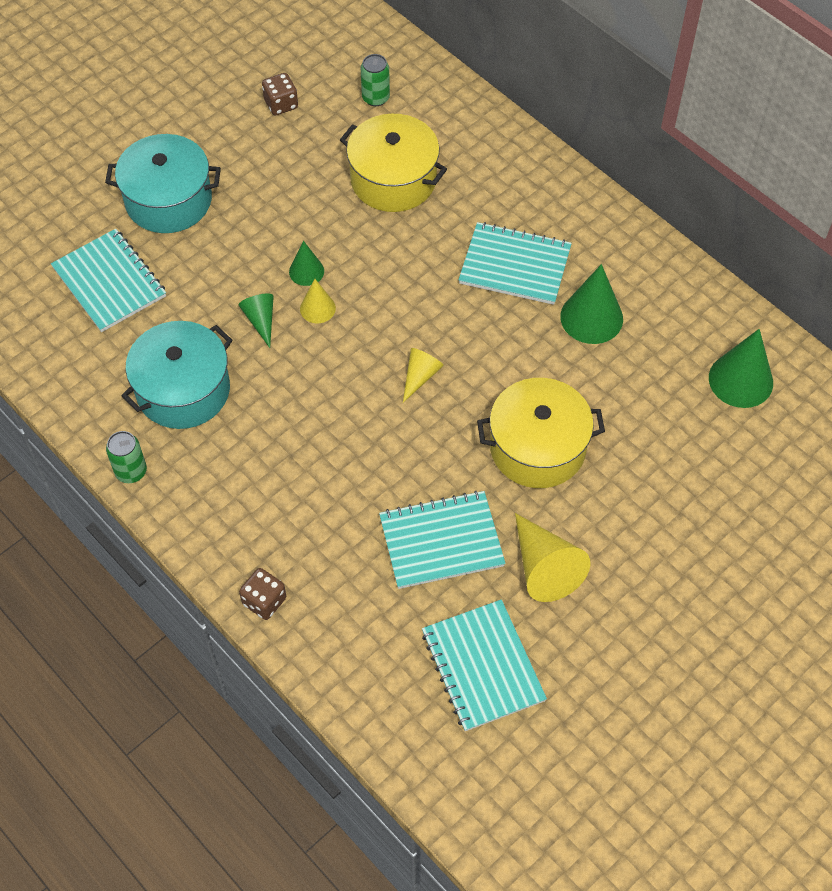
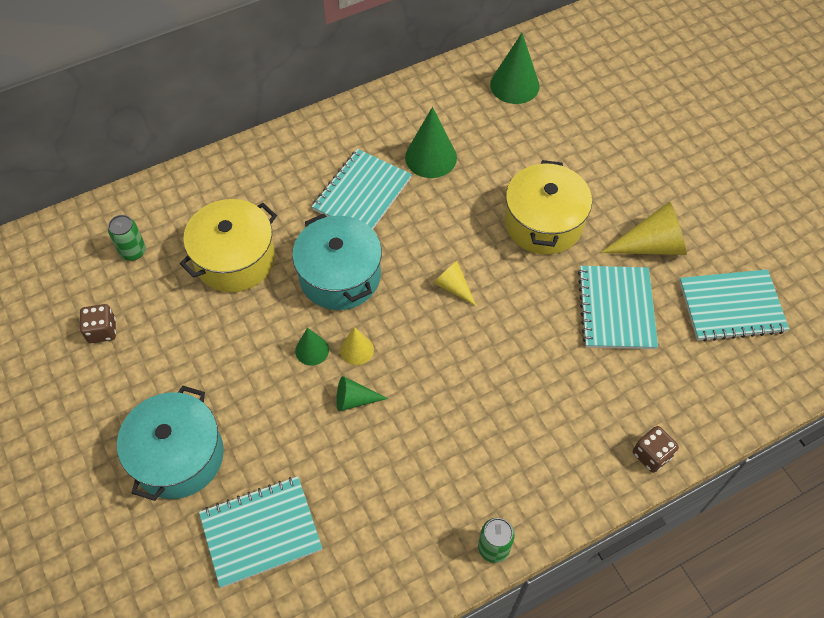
camera: 75 degrees left, 0 degrees up
(183, 390) = (413, 483): turquoise pot -> turquoise pot (340, 276)

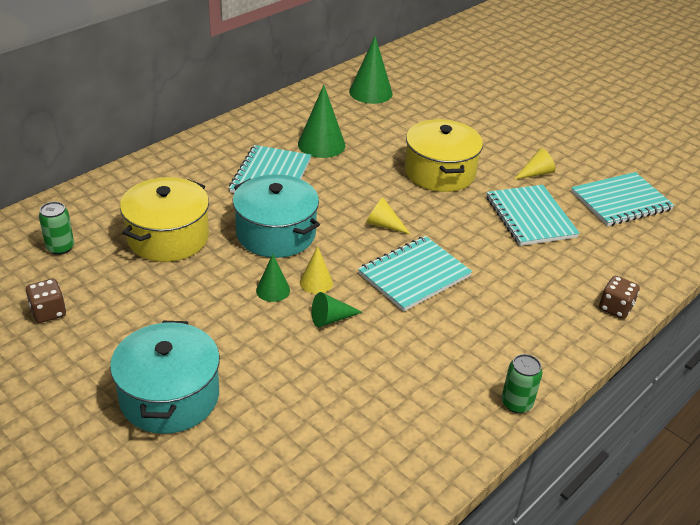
camera: 20 degrees left, 20 degrees down
(261, 532) = (283, 440): turquoise notebook -> turquoise notebook (414, 275)
(651, 245) = (535, 173): yellow cone -> yellow cone, size x0.57

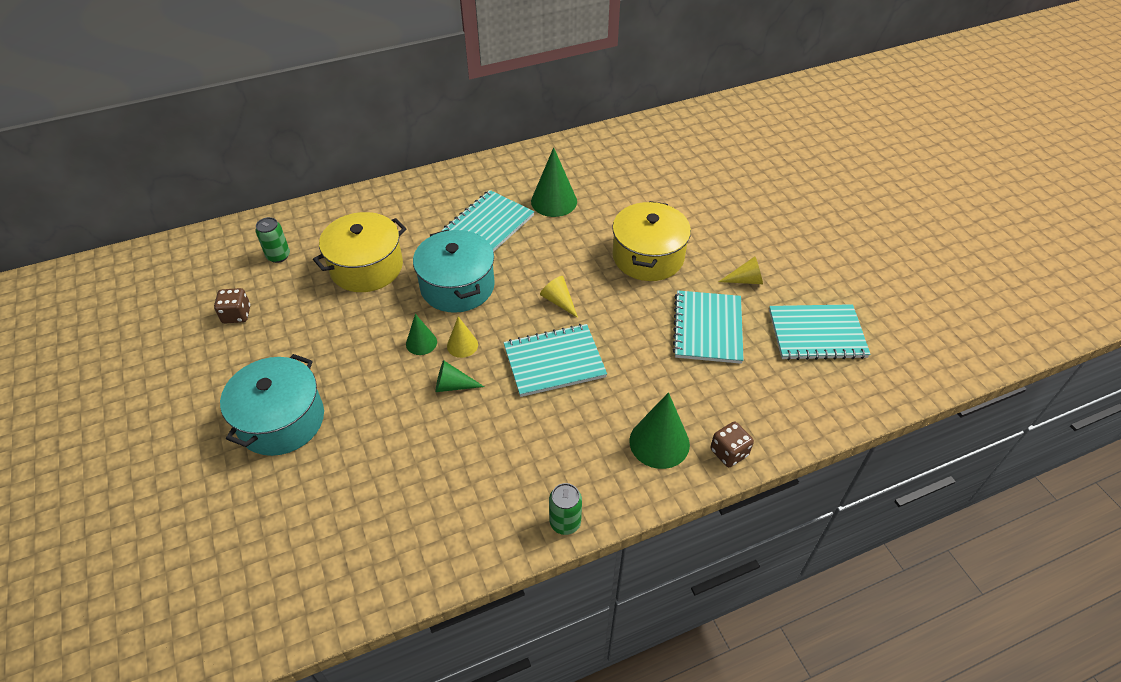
camera: 25 degrees right, 10 degrees up
(370, 92) = (635, 153): green cone -> green cone (659, 442)

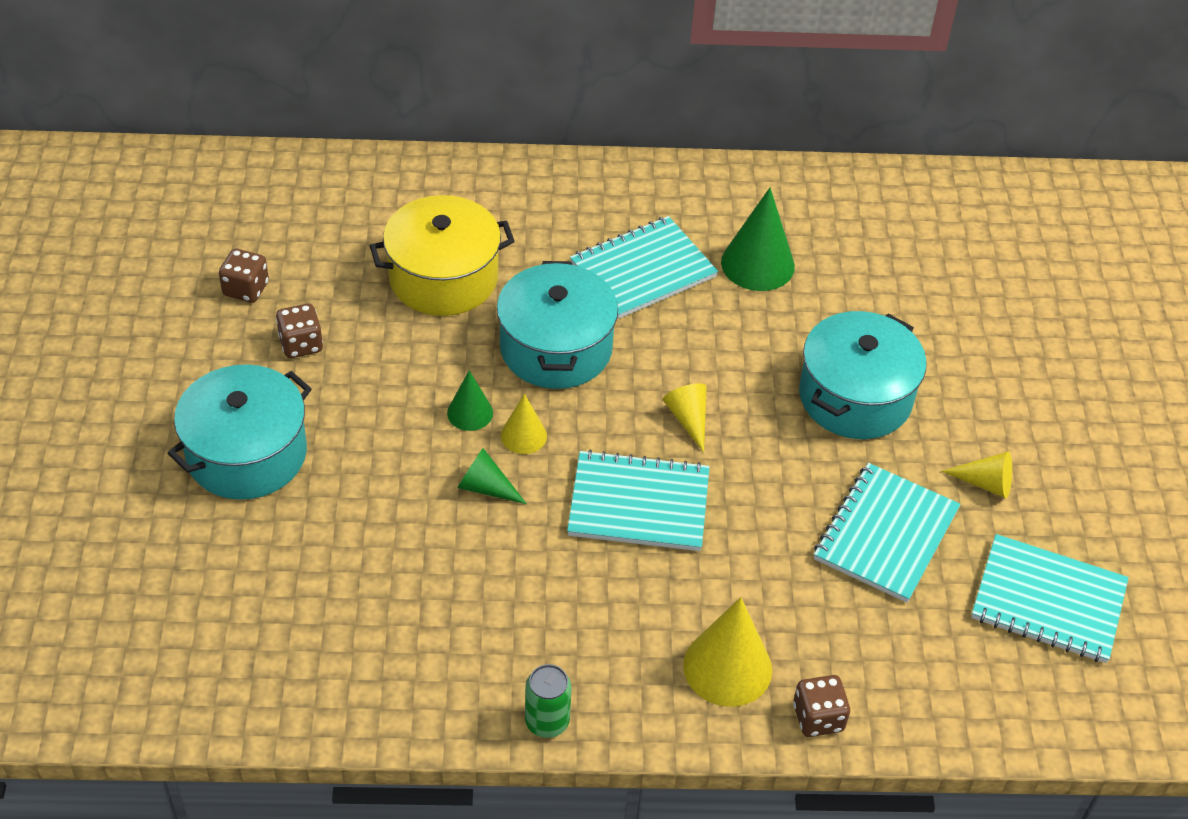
camera: 20 degrees right, 0 degrees up
(278, 256) = (332, 221): green can -> none
(289, 337) = (301, 344): none -> brown dice
(648, 256) = (855, 397): yellow pot -> turquoise pot
(659, 442) = (727, 667): green cone -> yellow cone

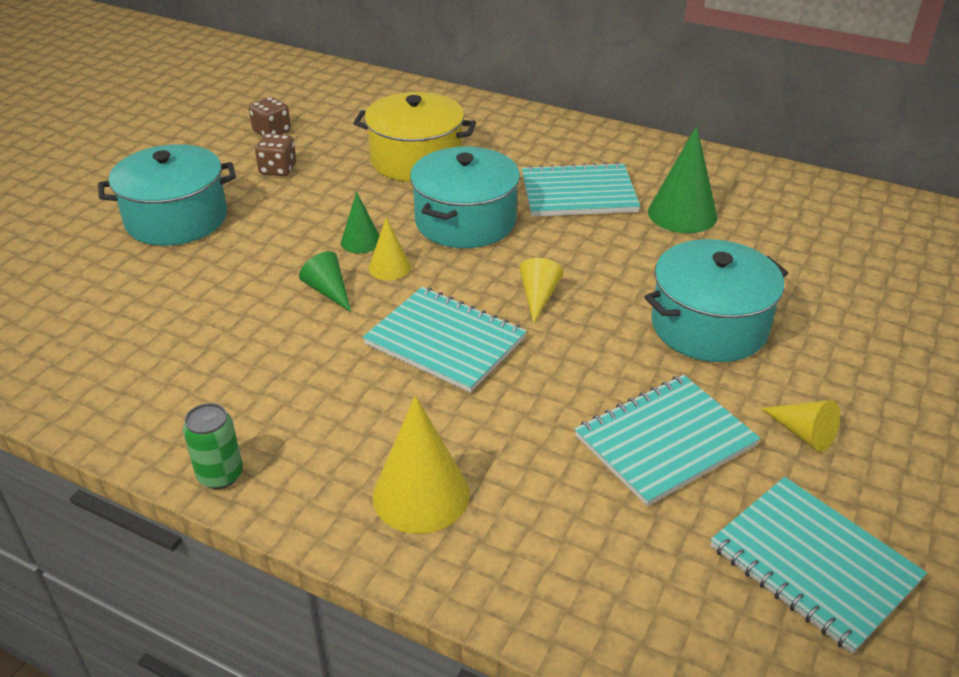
camera: 30 degrees right, 10 degrees down
(818, 718) = (476, 575): brown dice -> none

